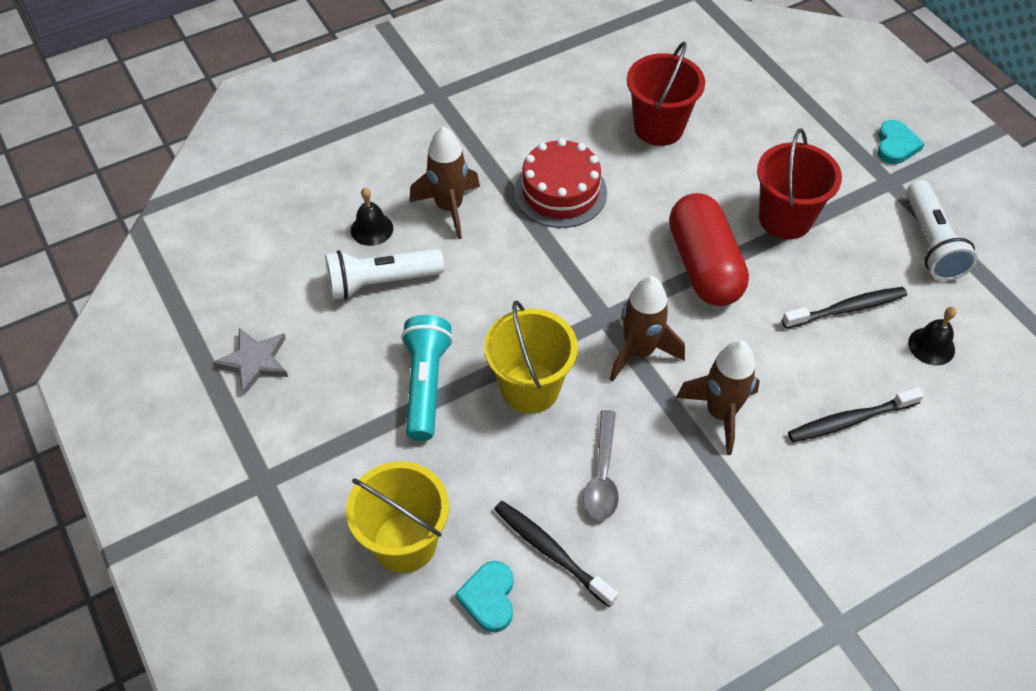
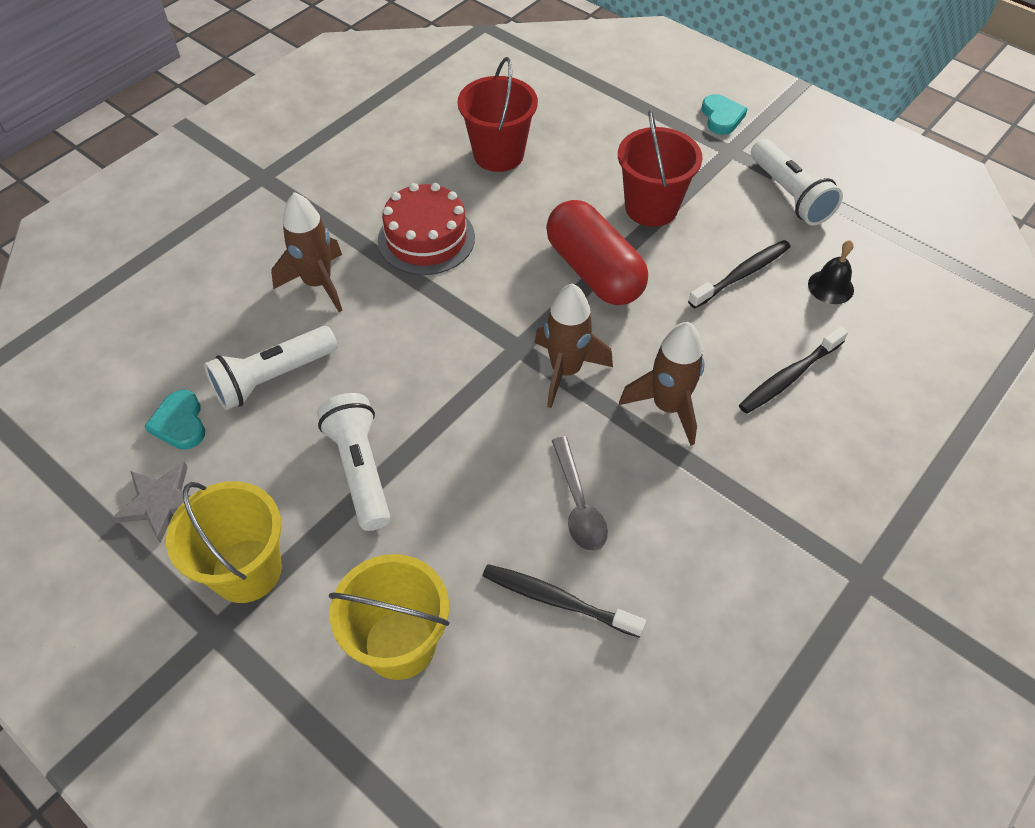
camera: 20 degrees left, 0 degrees up
(372, 229) = (243, 326): black bell -> none
(425, 384) = (359, 469): turquoise flashlight -> white flashlight
(489, 598) = (512, 672): turquoise heart -> turquoise heart (180, 423)
(530, 388) = (471, 439): yellow bucket -> yellow bucket (246, 570)

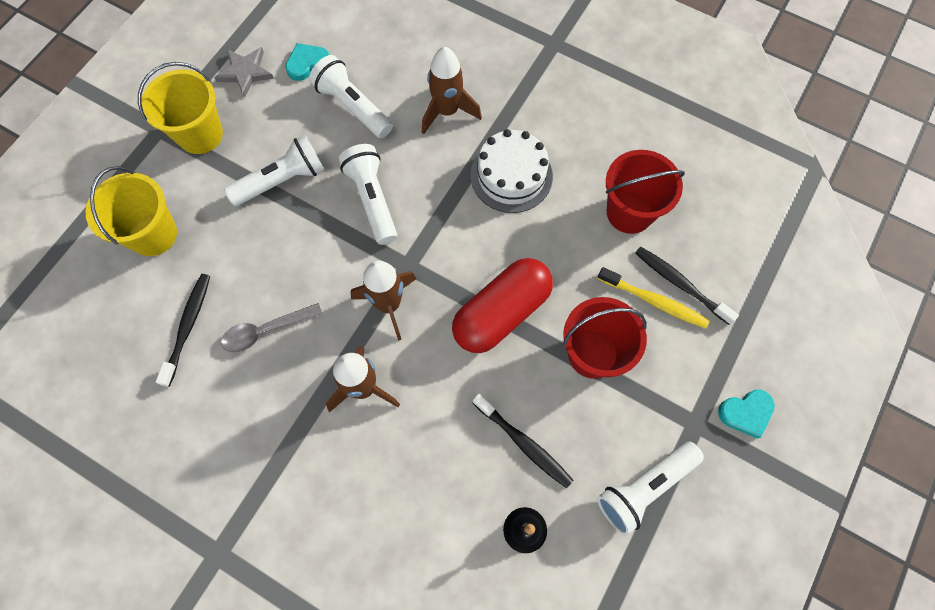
camera: 80 degrees right, 15 degrees up
(419, 372) = (372, 199): none -> white flashlight
(426, 239) = (511, 175): red cake -> white cake
(602, 154) = (654, 301): none -> yellow toothbrush
(789, 377) = (409, 490): black toothbrush -> black toothbrush (680, 284)

